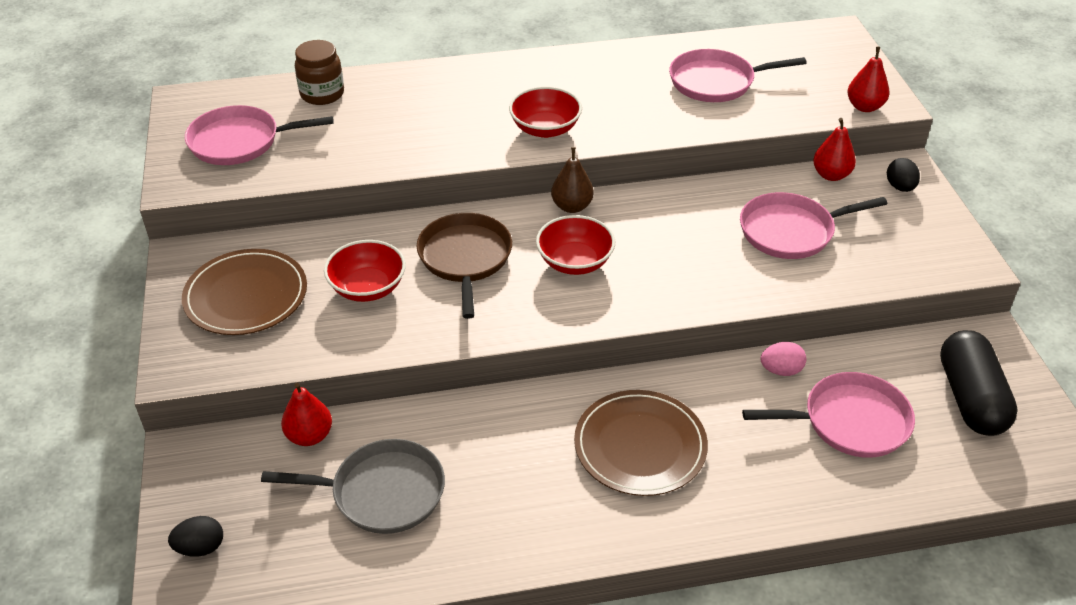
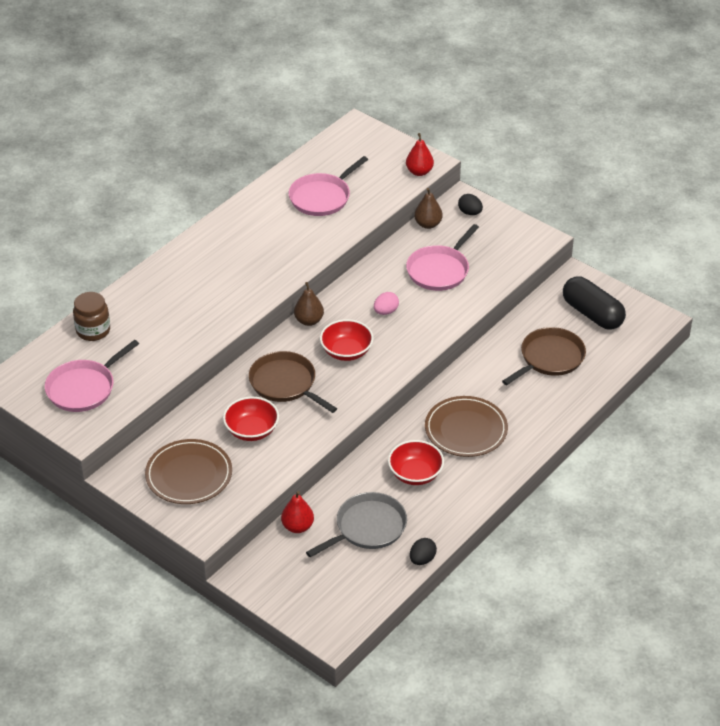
camera: 40 degrees left, 0 degrees up
(200, 547) = (310, 607): black egg -> black egg (422, 559)
(545, 129) = (258, 280): red bowl -> red bowl (415, 474)
(781, 370) = (494, 351): pink egg -> pink egg (386, 311)
(831, 175) = (428, 224): red pear -> brown pear
(850, 421) = (549, 358): pink pan -> brown pan

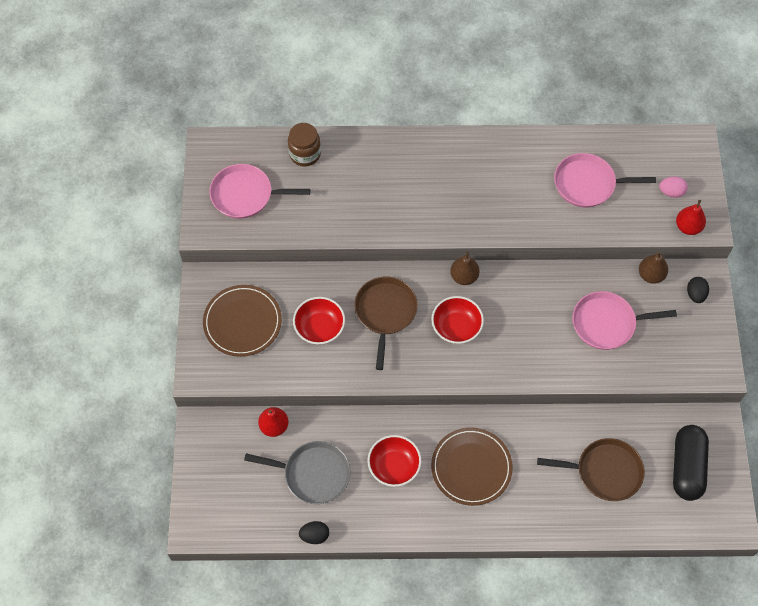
camera: 50 degrees right, 20 degrees up
(386, 311) = (524, 321): pink egg -> pink egg (671, 192)

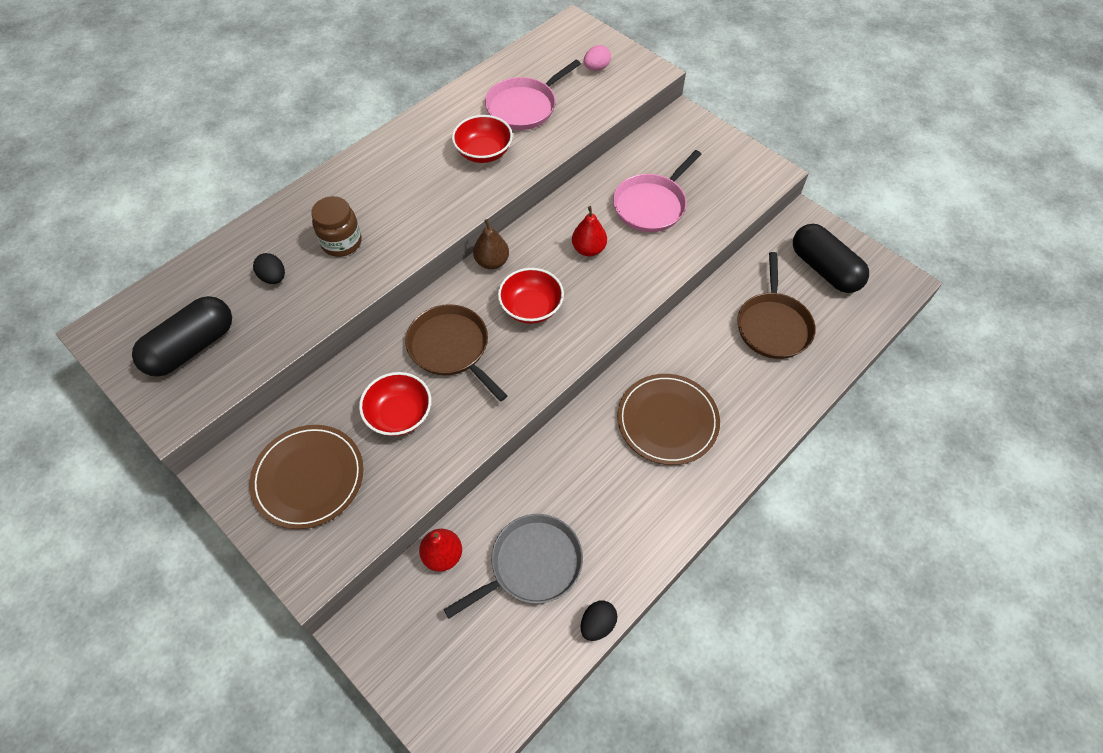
camera: 45 degrees left, 5 degrees down
(245, 195) = (192, 347): pink pan -> black capsule
(305, 154) = (224, 264): brown jar -> brown jar (341, 242)
(394, 466) = (600, 483): red bowl -> red bowl (483, 152)
(605, 471) = (773, 326): brown pan -> brown pan turned 135 degrees clockwise
(650, 275) = (642, 146): brown pear -> none
(688, 227) = (638, 82): red pear -> red pear (588, 249)
(695, 294) = (691, 134): black egg -> black egg (273, 277)

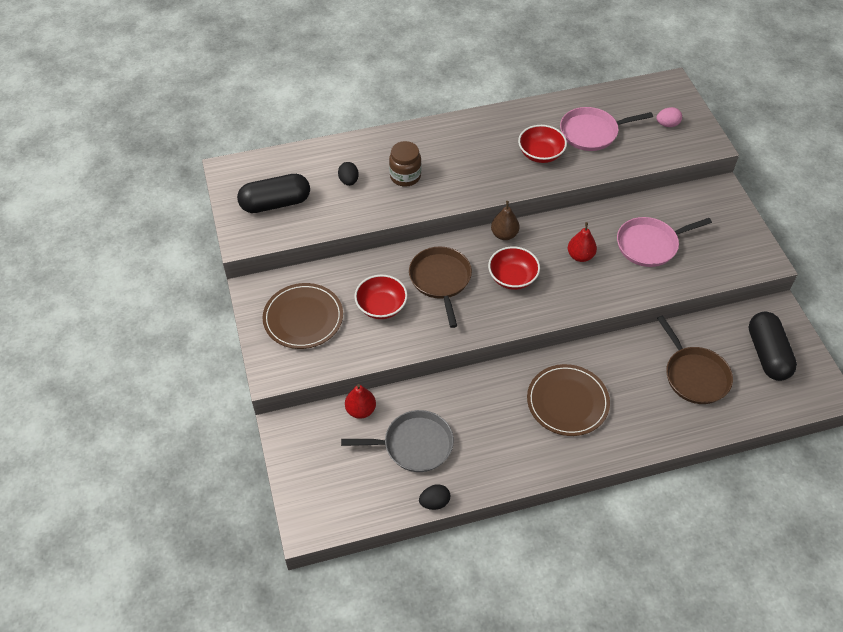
camera: 30 degrees right, 5 degrees down
(773, 326) = (694, 375): brown pan -> brown pan turned 60 degrees counterclockwise

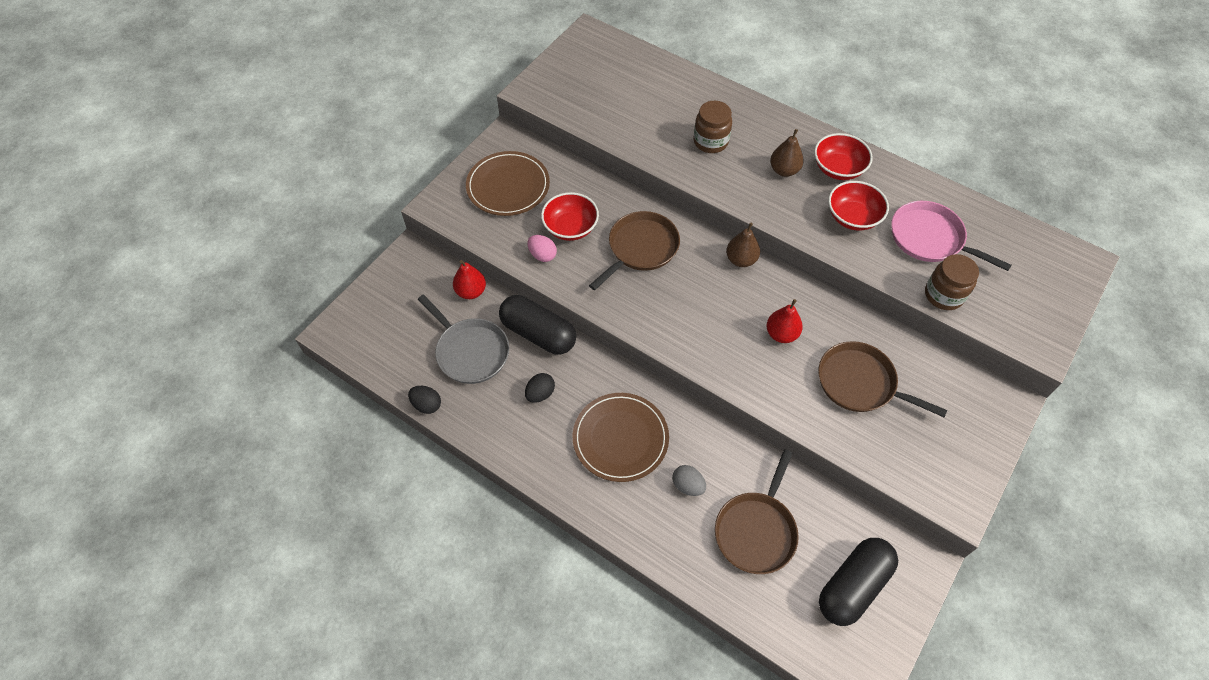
camera: 50 degrees right, 5 degrees up
(275, 203) = (588, 83): black capsule -> black capsule (538, 333)
(349, 181) = (662, 110): black egg -> black egg (540, 394)
(469, 158) = (784, 170): none -> brown pear
(512, 278) = (699, 298): red bowl -> red bowl (838, 168)
(634, 389) = (688, 485): none -> grey egg
(637, 157) = (943, 295): none -> brown jar
(649, 245) = (860, 383): pink pan -> brown pan
(667, 124) = (1021, 293): pink egg -> pink egg (542, 255)

